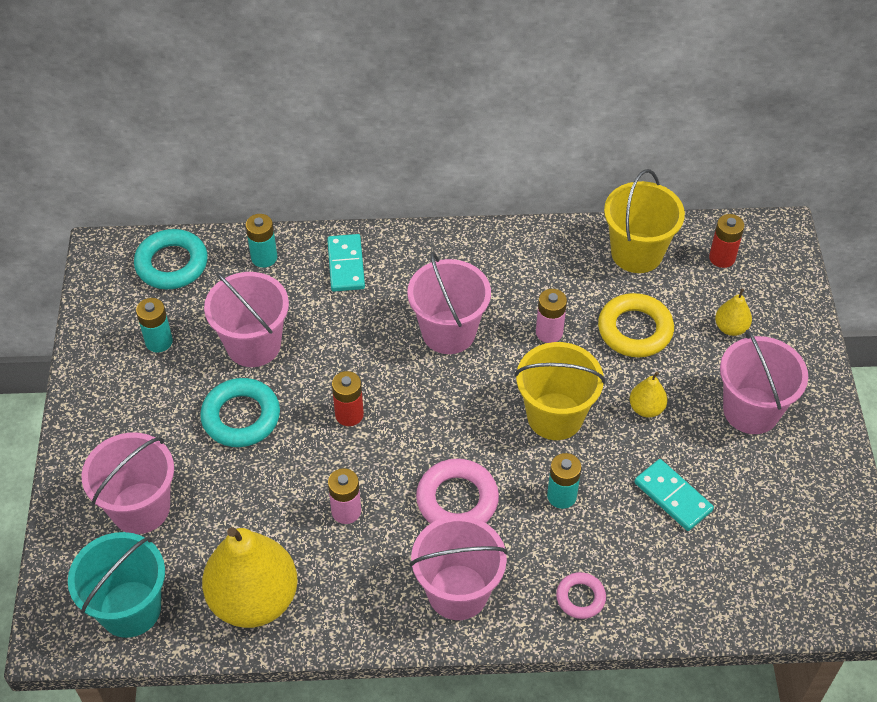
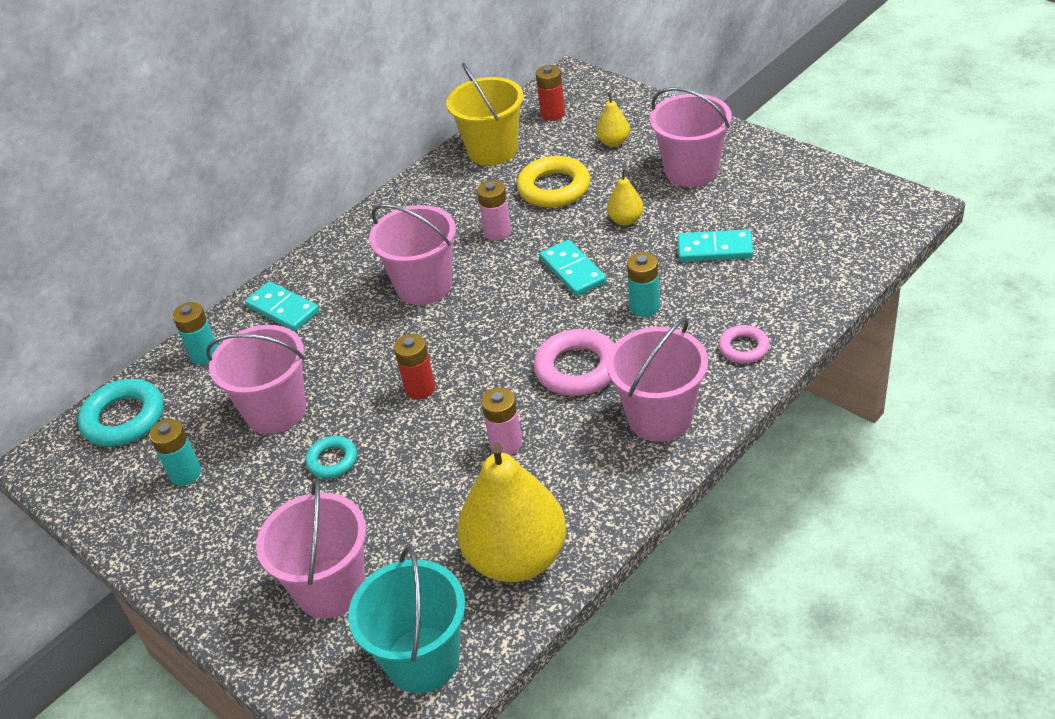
camera: 40 degrees left, 10 degrees down
(241, 417) = (332, 460): turquoise ring -> turquoise ring, size x0.58
(555, 416) = (572, 271): yellow bucket -> turquoise domino

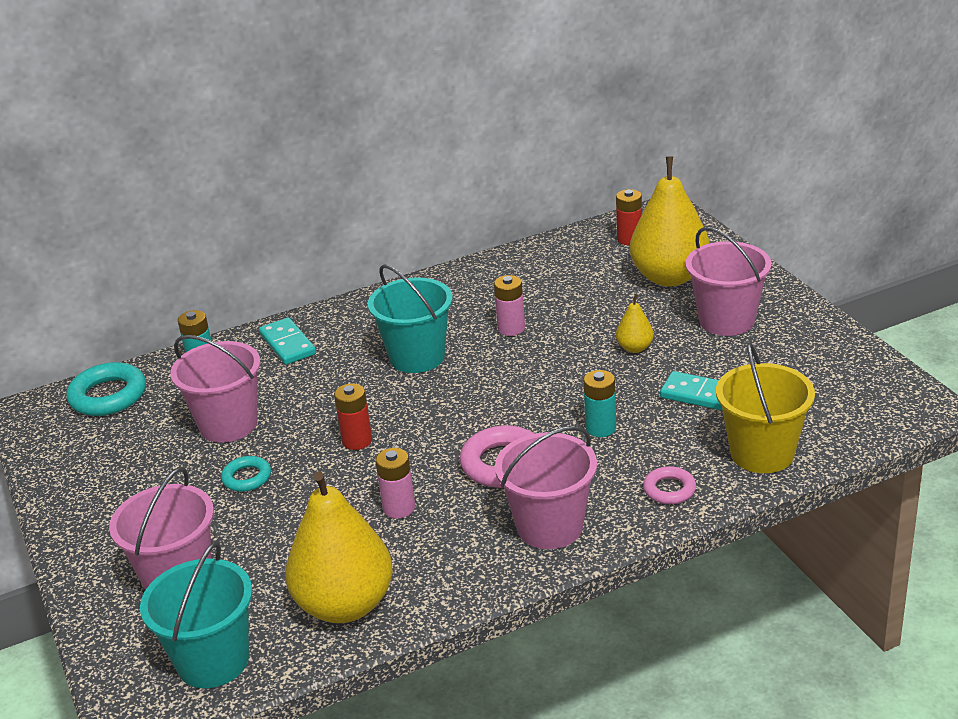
camera: 20 degrees right, 10 degrees down
(185, 473) = (126, 453): turquoise battery -> none
(424, 286) = (417, 357): pink bucket -> turquoise bucket
(492, 150) = (553, 258): yellow bucket -> yellow bucket (762, 453)
(554, 188) = (587, 303): yellow ring -> none
(572, 271) = (556, 379): turquoise domino -> none
(613, 142) = (669, 277): yellow pear -> yellow pear, size x2.26

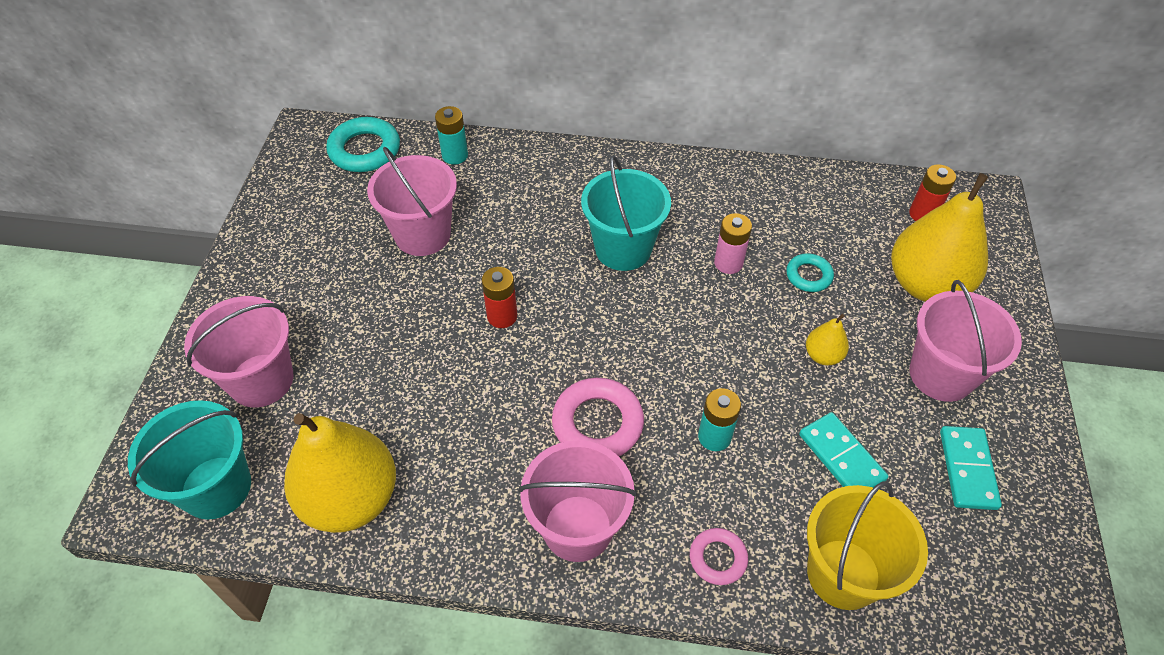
camera: 30 degrees right, 20 degrees up
(247, 478) = (391, 303): turquoise ring -> turquoise ring (808, 276)
(287, 344) = (533, 172): turquoise domino -> turquoise domino (967, 469)
(399, 508) = (474, 417): pink battery -> none

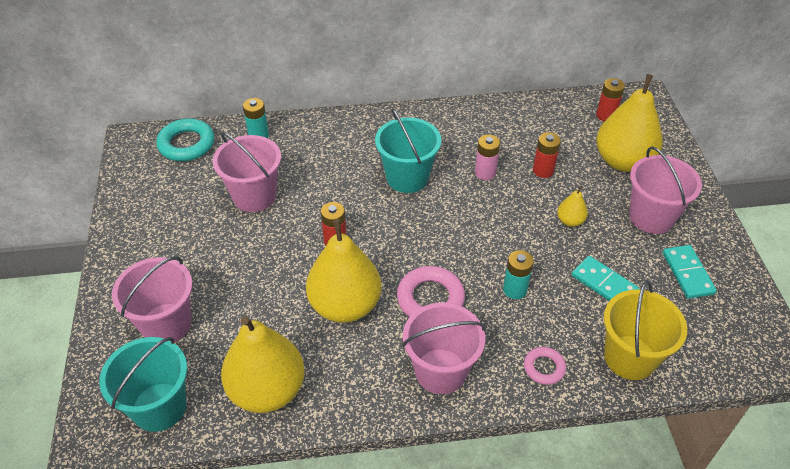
camera: 15 degrees left, 5 degrees down
(485, 407) = (345, 305): none -> yellow pear
(808, 276) = (543, 170): turquoise ring -> red battery

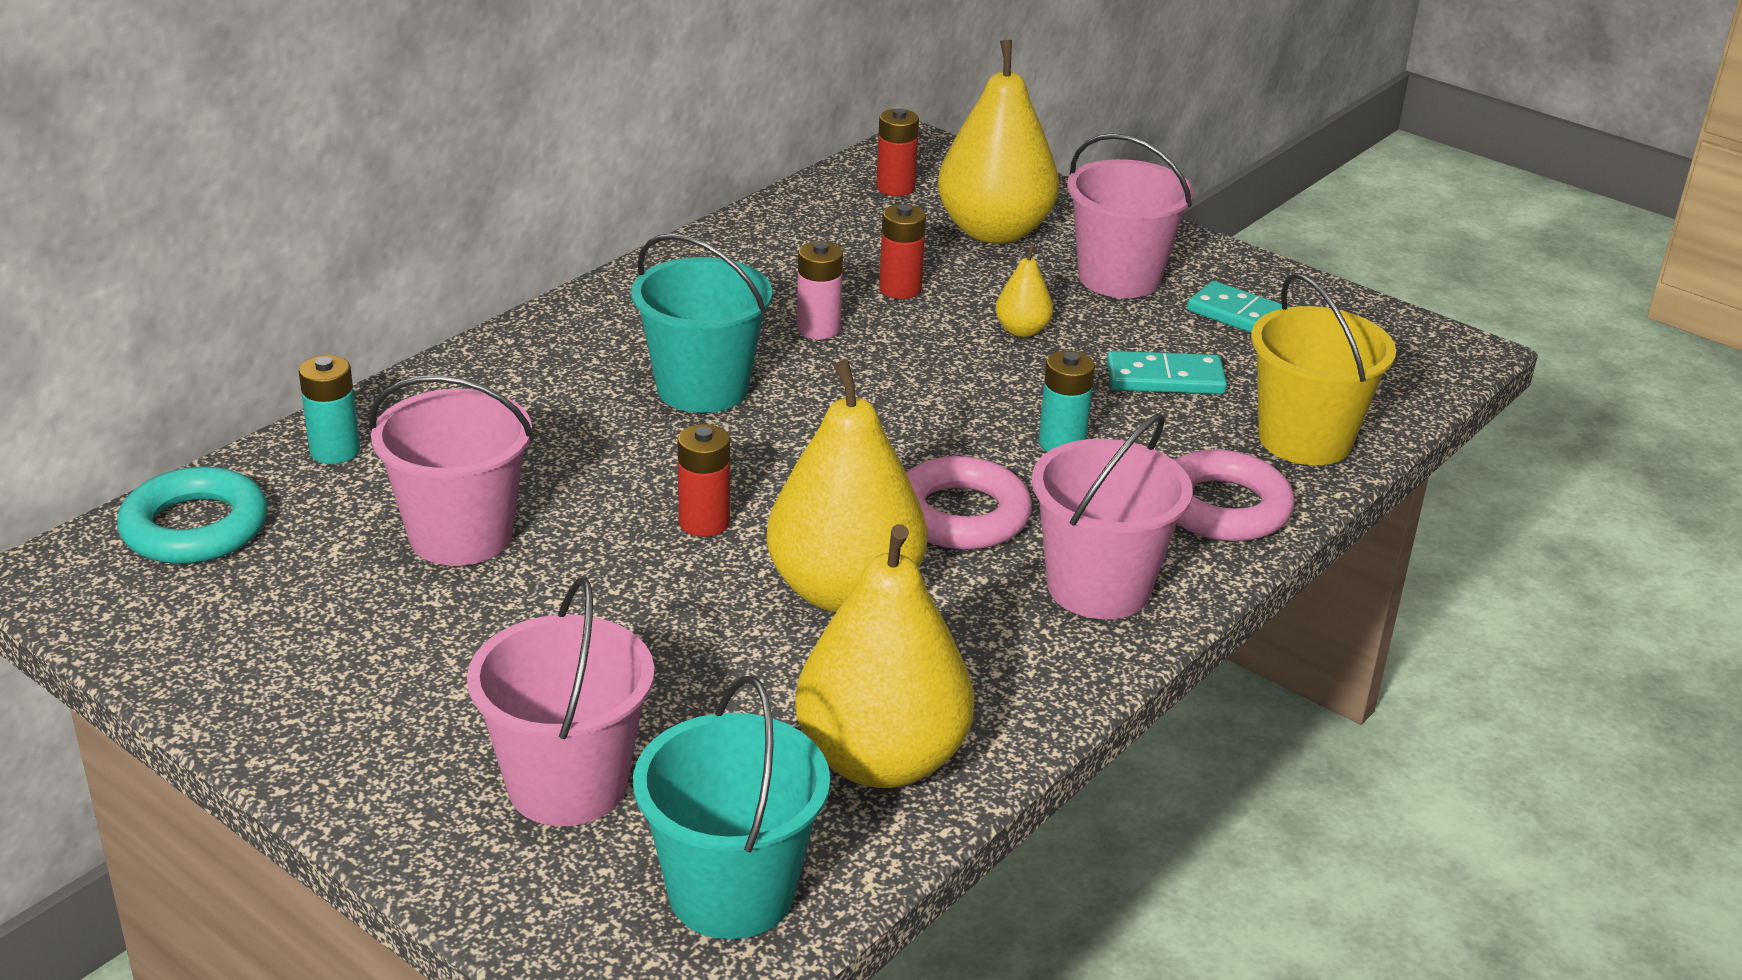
camera: 45 degrees left, 15 degrees down
(544, 368) = (1222, 507): pink ring -> pink ring, size x1.73

